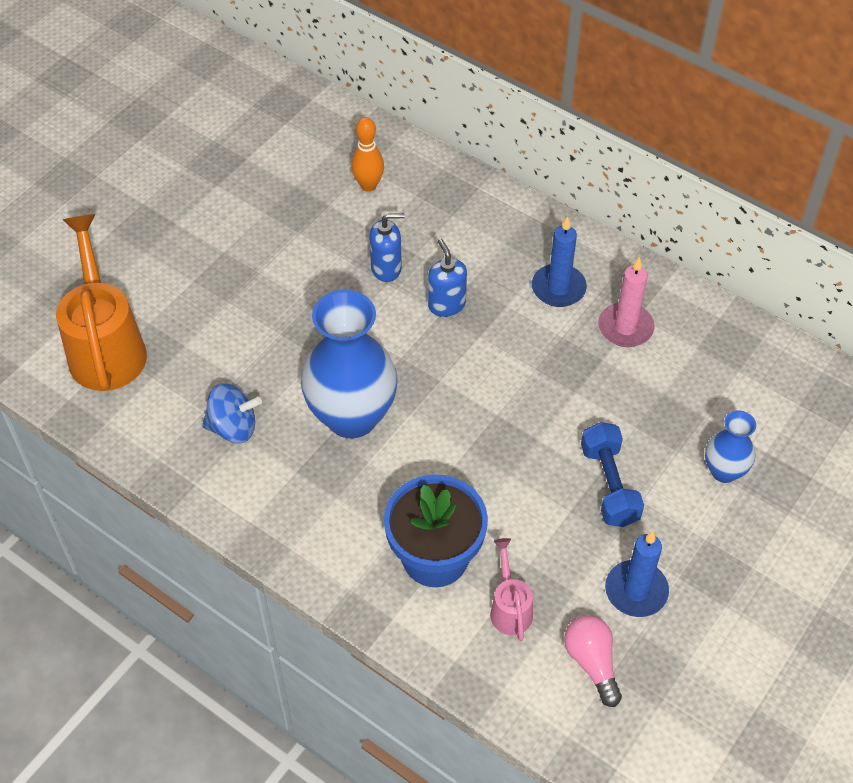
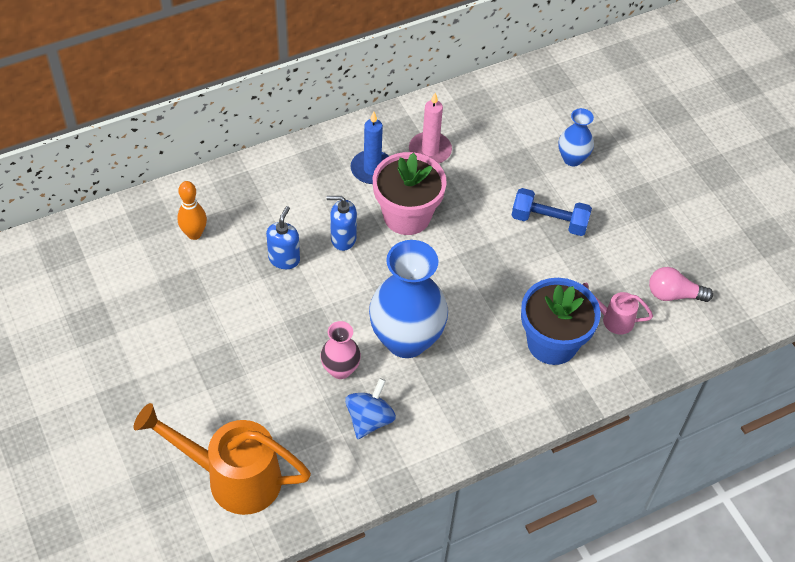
camera: 65 degrees left, 0 degrees up
(280, 376) = (340, 369): none -> pink vase
(517, 346) = (407, 216): none -> pink flower pot
(636, 591) = (634, 247): blue candle -> none

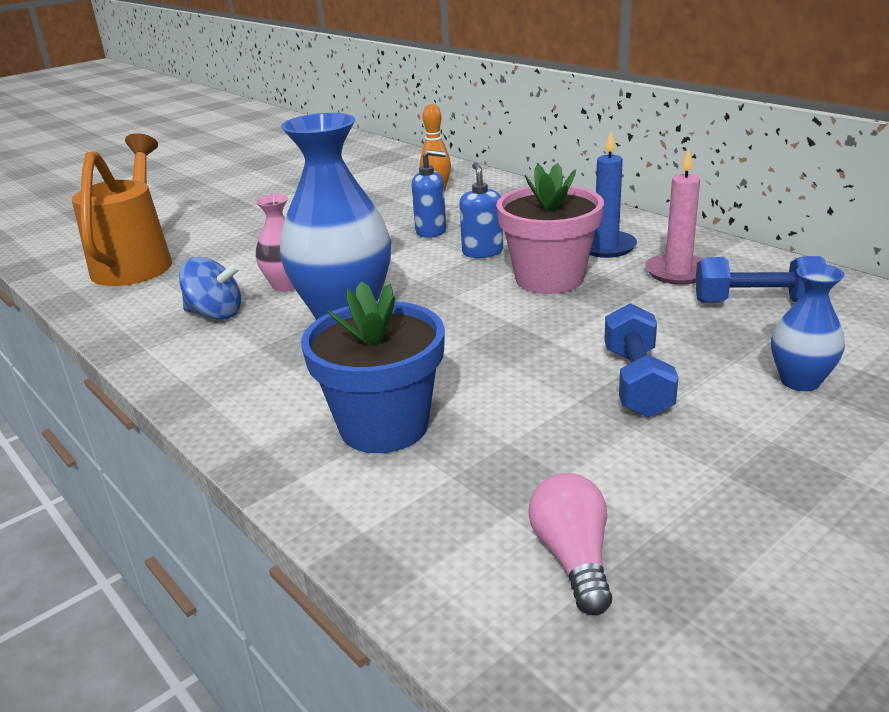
camera: 80 degrees right, 25 degrees down
(485, 134) = (756, 302): none -> blue dumbbell
(612, 319) = (465, 483): pink watering can -> none

